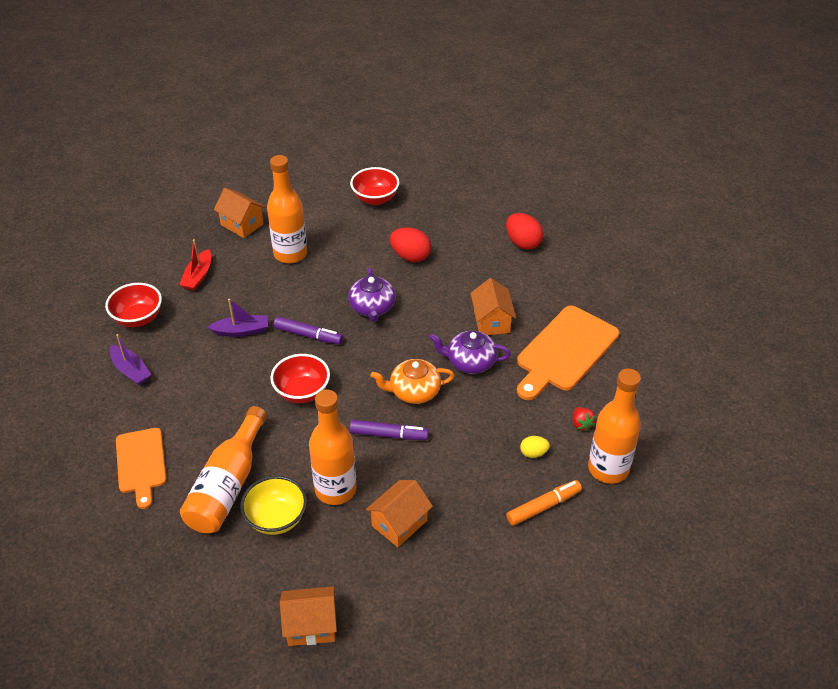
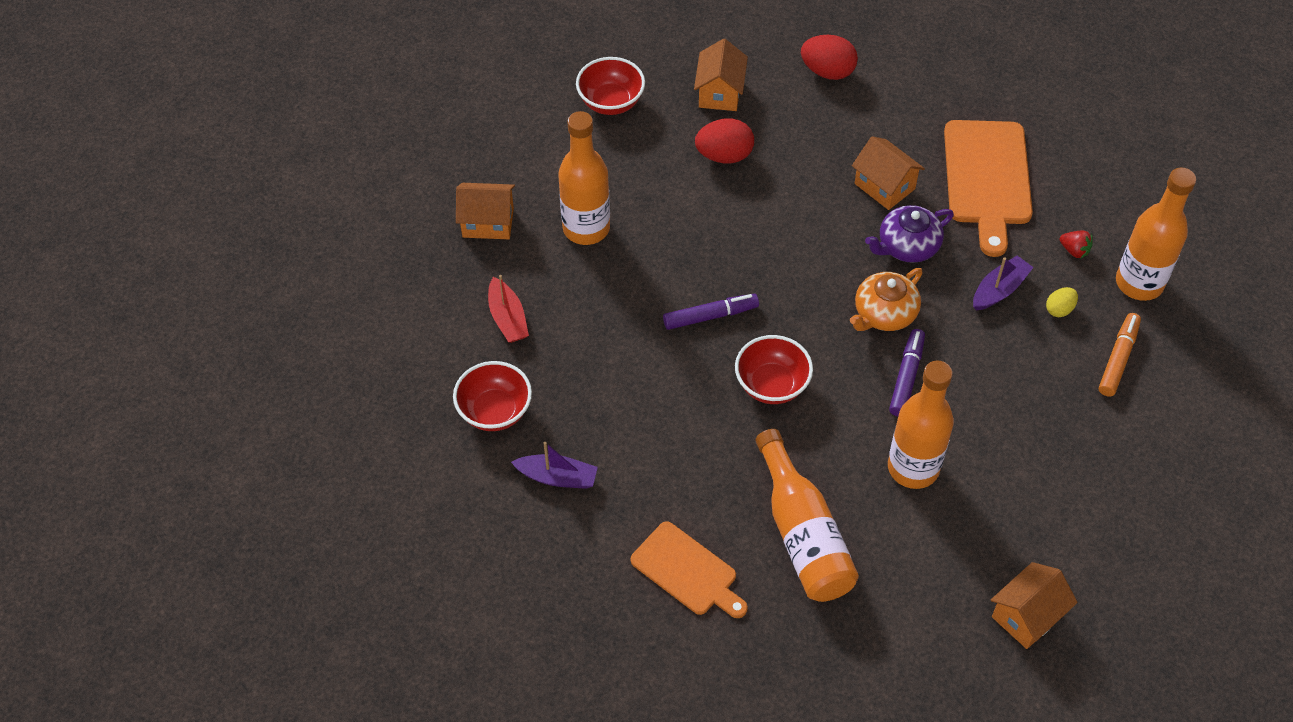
camera: 35 degrees left, 10 degrees up
(241, 331) = (631, 355): purple boat -> purple boat (999, 290)
(276, 518) = (887, 536): yellow bowl -> none
(372, 307) = (745, 242): purple teapot -> none
(389, 435) = (906, 377): purple marker -> purple marker turned 45 degrees counterclockwise
(399, 523) = (1007, 462): orange house -> orange house (720, 92)

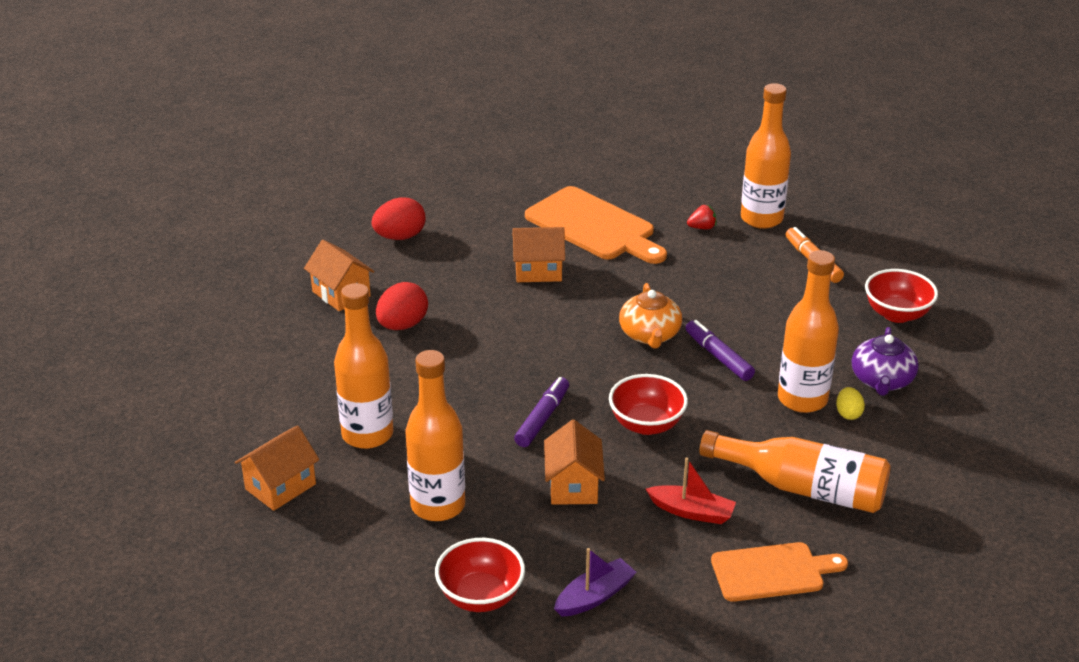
camera: 50 degrees left, 20 degrees down
(508, 318) = (395, 532): red boat -> red boat (692, 512)
(557, 322) = (438, 505): none -> orange bottle
(611, 102) = (265, 350): red bowl -> red bowl (897, 314)
(907, 246) = (604, 291): purple teapot -> purple teapot (882, 381)
(999, 290) = (694, 275): purple boat -> none
(1027, 616) = (986, 420): orange house -> orange house (573, 486)
(1059, 309) = (742, 260): yellow egg -> yellow egg (848, 414)

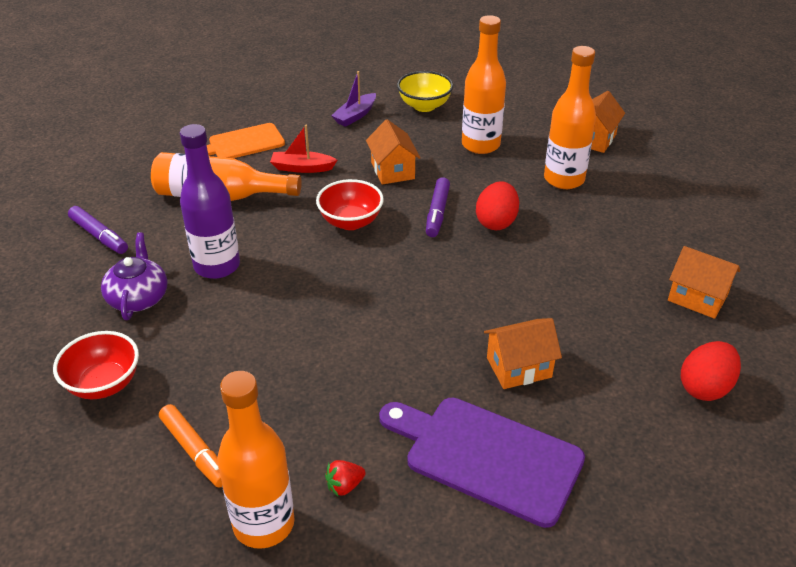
camera: 165 degrees right, 5 degrees up
(402, 325) = (611, 274): red egg -> red egg (496, 222)
(480, 596) = (424, 106): red bowl -> yellow bowl
(594, 226) = (486, 456): orange cutting board -> purple cutting board
(650, 335) = (370, 307): orange teapot -> none
(718, 356) = (298, 295): purple marker -> purple marker (99, 236)
(802, 399) = (217, 266): orange bottle -> purple bottle
(848, 414) = (176, 259): yellow egg -> none

